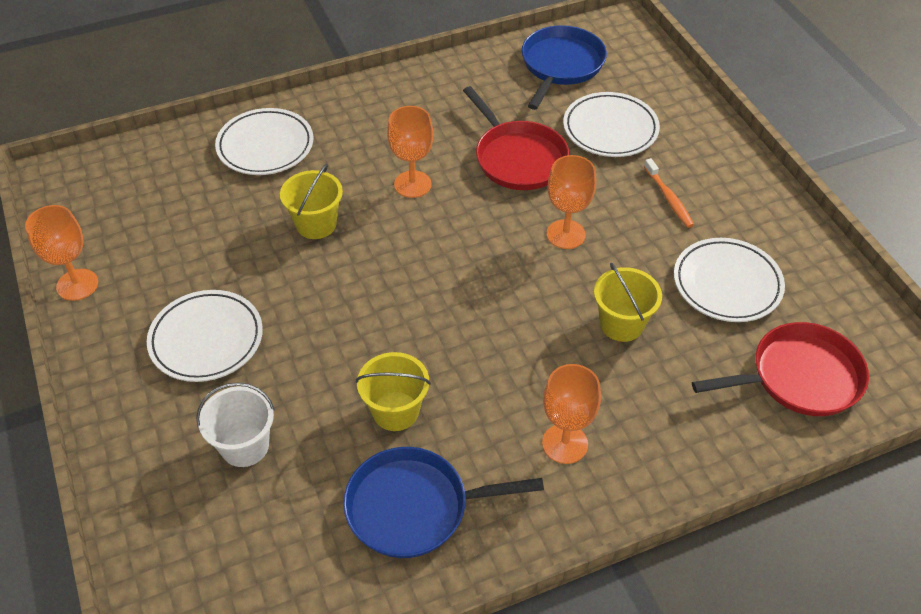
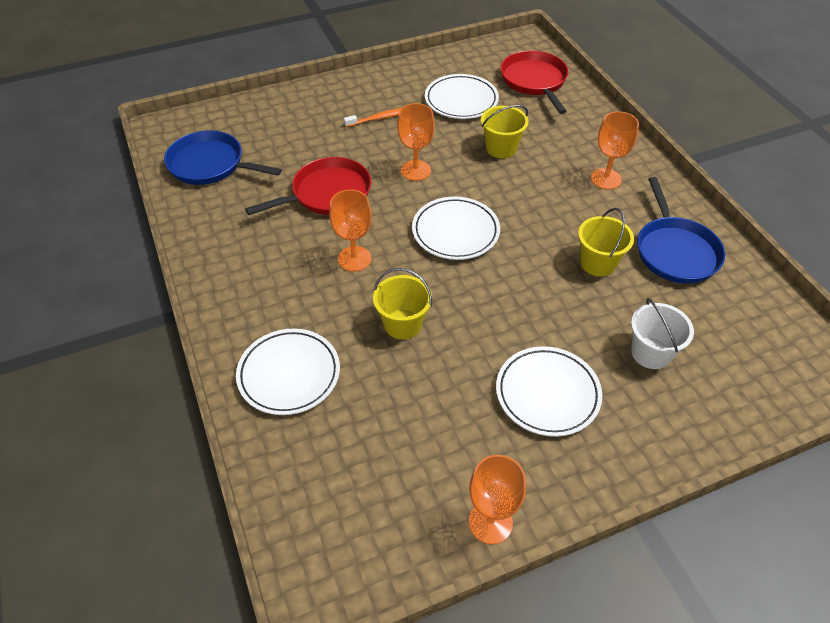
camera: 90 degrees left, 0 degrees up
(610, 129) = (298, 141): white plate -> white plate (455, 232)

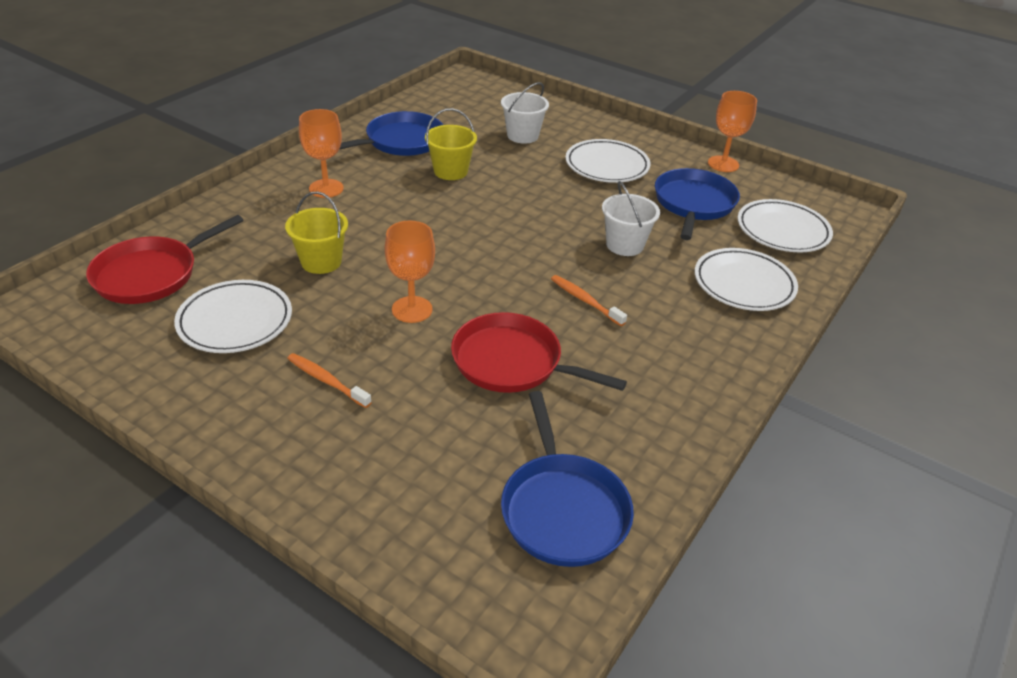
camera: 125 degrees left, 10 degrees down
(354, 259) = (585, 301): orange goblet -> orange toothbrush
(403, 324) = (624, 245): yellow bucket -> white bucket
(429, 425) = (693, 204): none -> blue pan
(455, 232) = (485, 252): white plate -> white plate (782, 230)

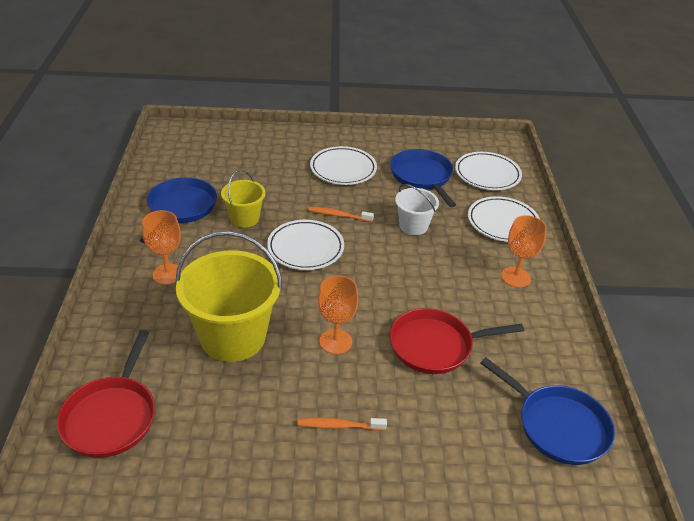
camera: 35 degrees left, 0 degrees up
(235, 321) = (224, 418): white plate -> white plate (305, 248)
(321, 262) = (233, 337): yellow bucket -> yellow bucket, size x1.89
(522, 135) = (263, 167): white bucket -> none
(585, 301) = (431, 279): orange toothbrush -> orange toothbrush (339, 215)
(723, 164) = (410, 138): orange goblet -> orange goblet (515, 277)

